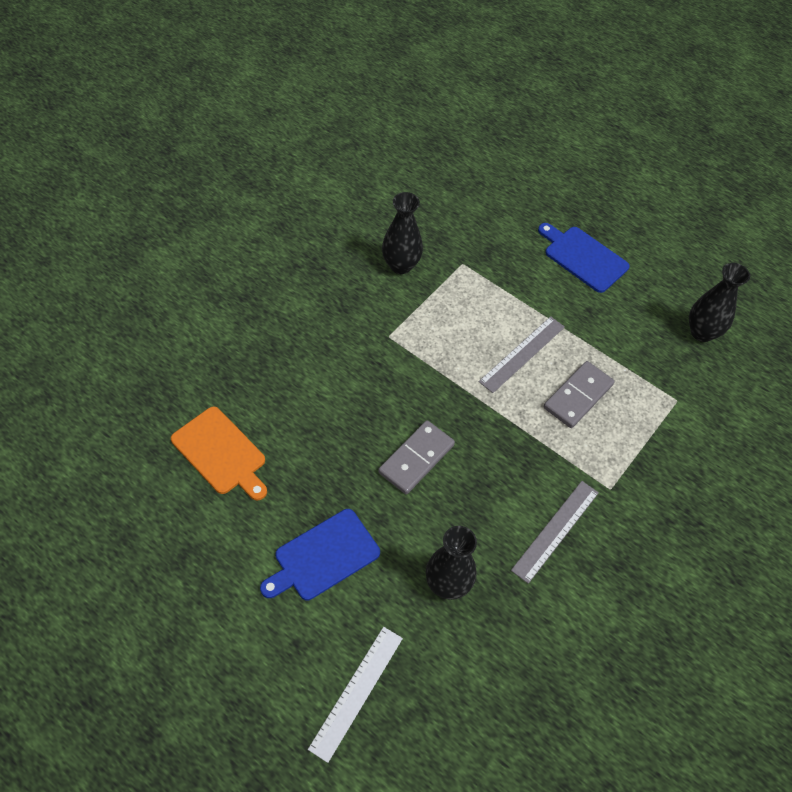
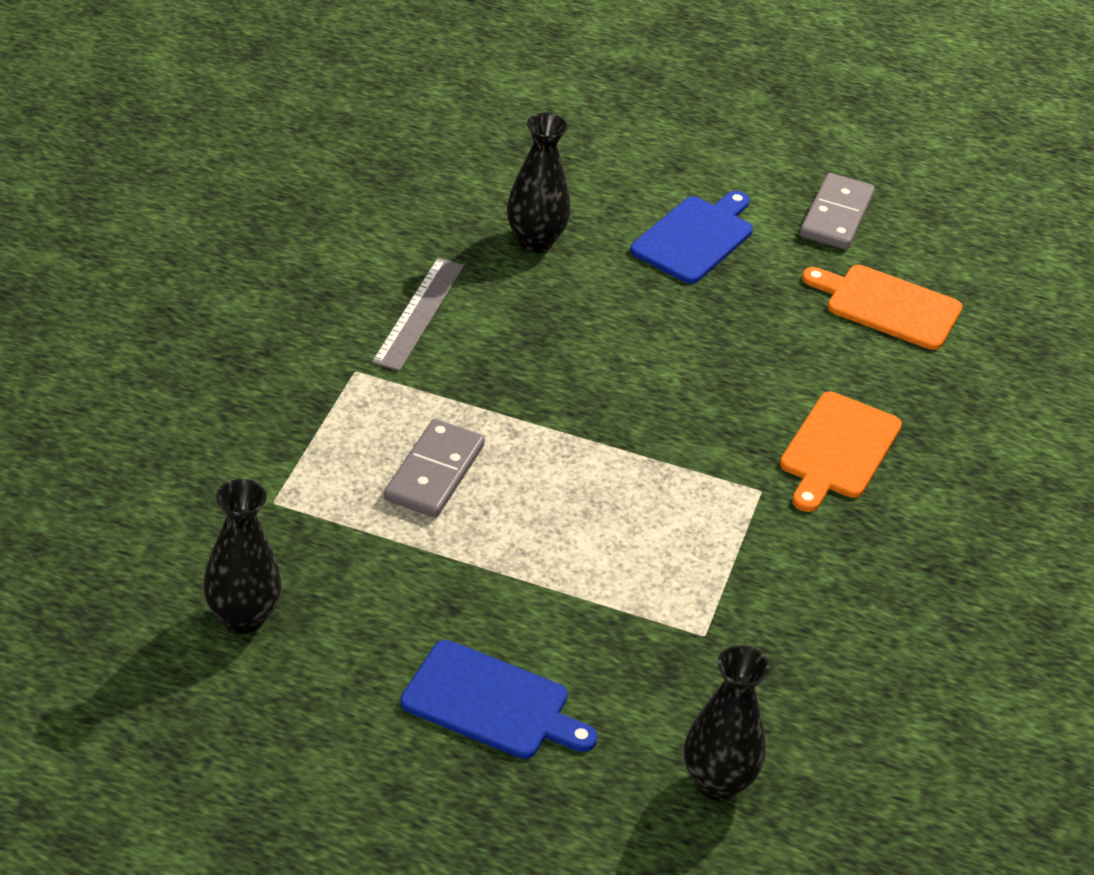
camera: 160 degrees right, 15 degrees down
(327, 351) = (837, 450): none -> orange cutting board
(356, 692) = (592, 146): white ruler -> none
(401, 265) = (806, 604): black vase -> black vase (717, 783)
(416, 458) = (636, 350): grey domino -> grey domino (836, 216)
(522, 354) = (542, 513): grey ruler -> none

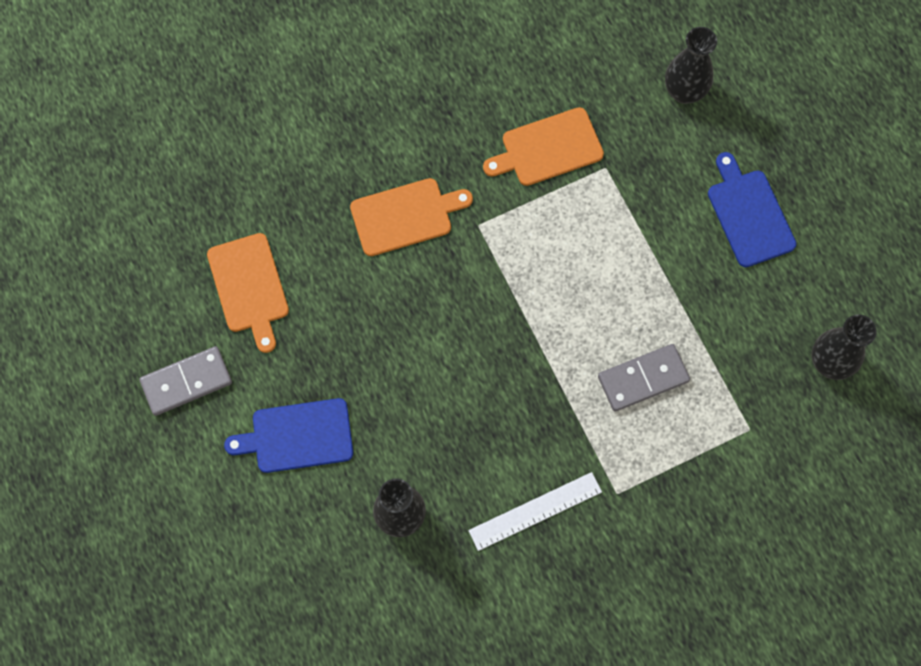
camera: 130 degrees left, 30 degrees up
(418, 313) = (535, 511): grey ruler -> white ruler
(787, 608) = (547, 148): none -> orange cutting board

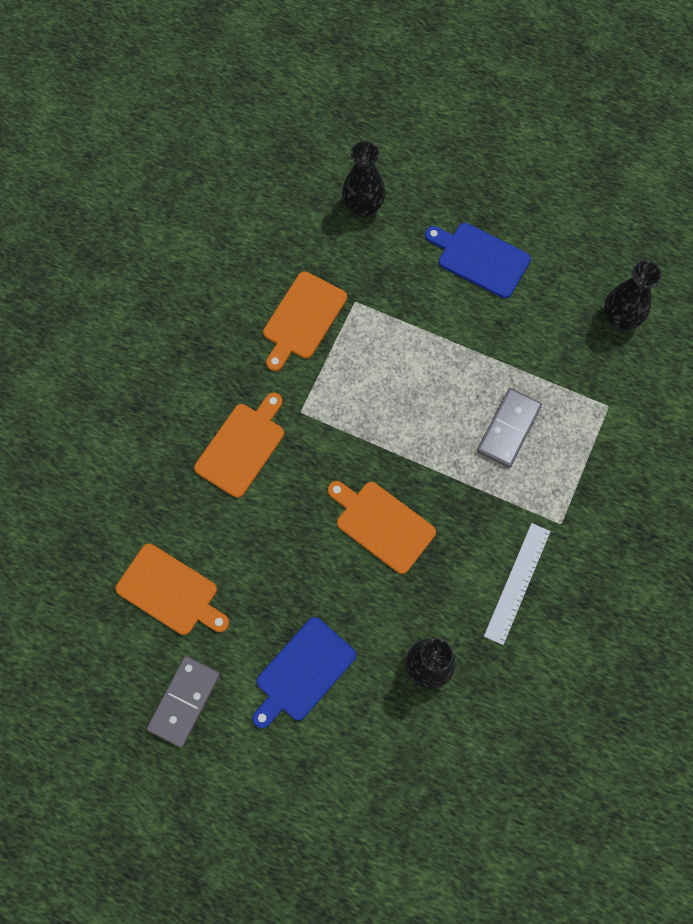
camera: 40 degrees left, 0 degrees up
(464, 371) = (382, 524): none -> orange cutting board

